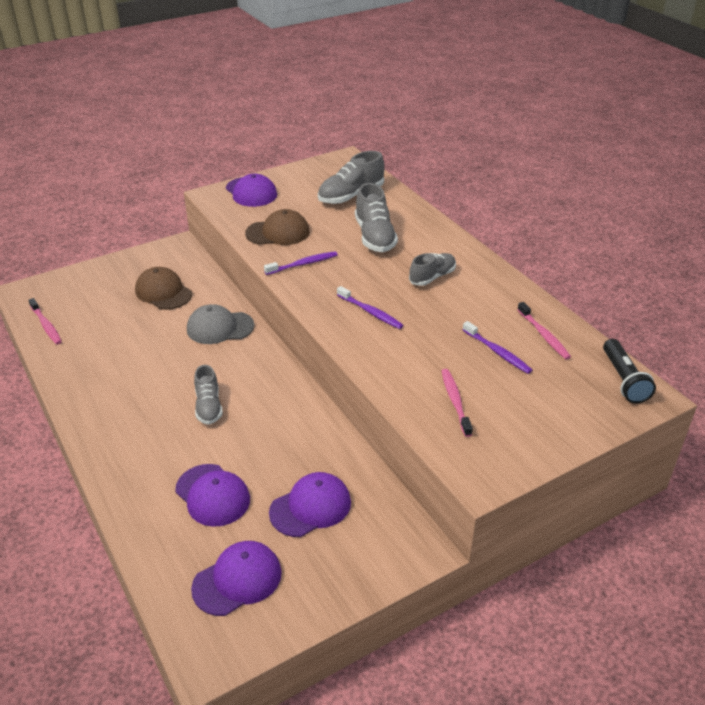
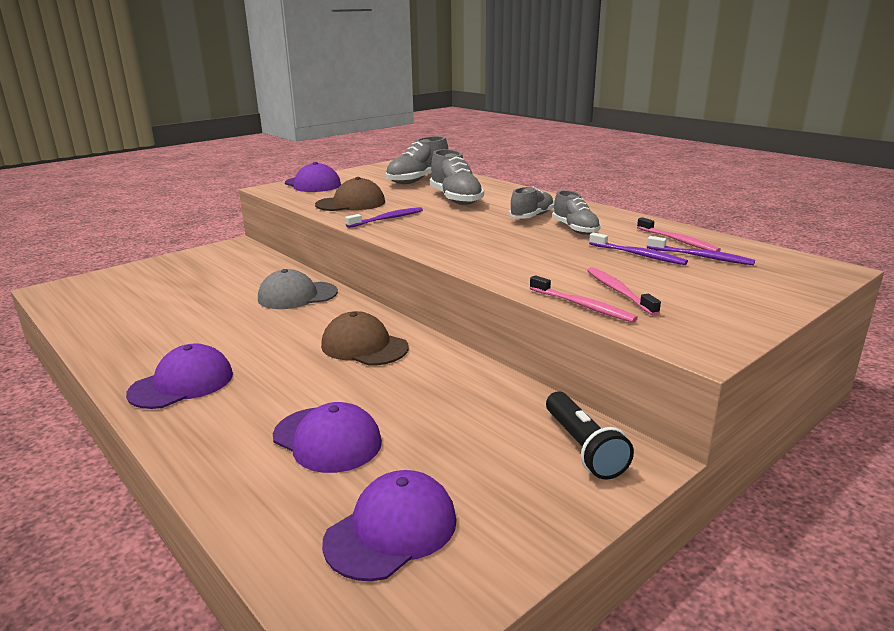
camera: 10 degrees left, 15 degrees down
(46, 325) = (80, 312): pink toothbrush -> pink toothbrush (583, 306)
(163, 292) = (224, 276): brown cap -> brown cap (364, 346)
(208, 406) = (300, 358): grey shoe -> grey shoe (575, 229)
(310, 507) = (467, 435): purple cap -> purple cap (182, 383)
(370, 312) = (479, 241): purple toothbrush -> purple toothbrush (701, 257)
(623, 380) = (790, 261): black flashlight -> black flashlight (583, 447)

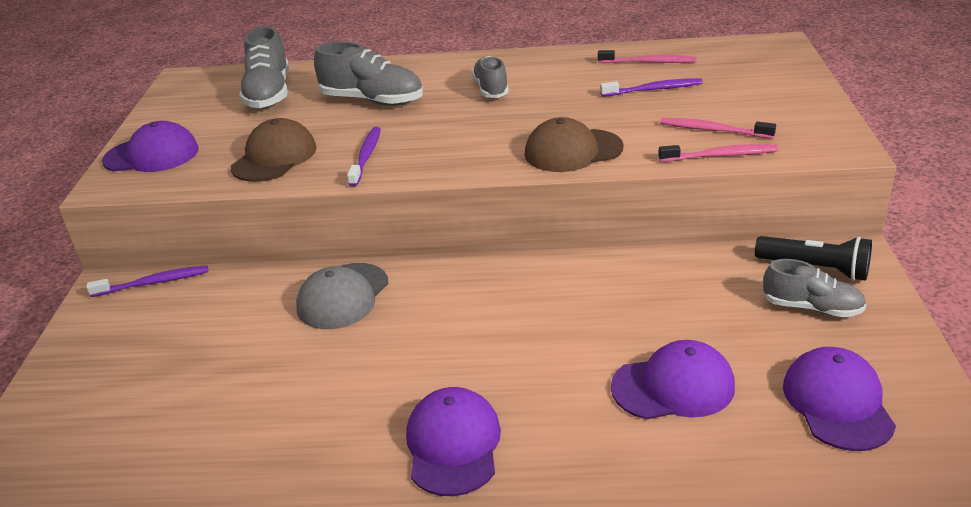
camera: 45 degrees left, 10 degrees up
(364, 346) = (524, 300): brown cap -> brown cap (573, 151)
(575, 229) = (556, 86): grey shoe -> grey shoe (812, 308)
(701, 257) = (693, 71): purple toothbrush -> purple toothbrush (153, 283)

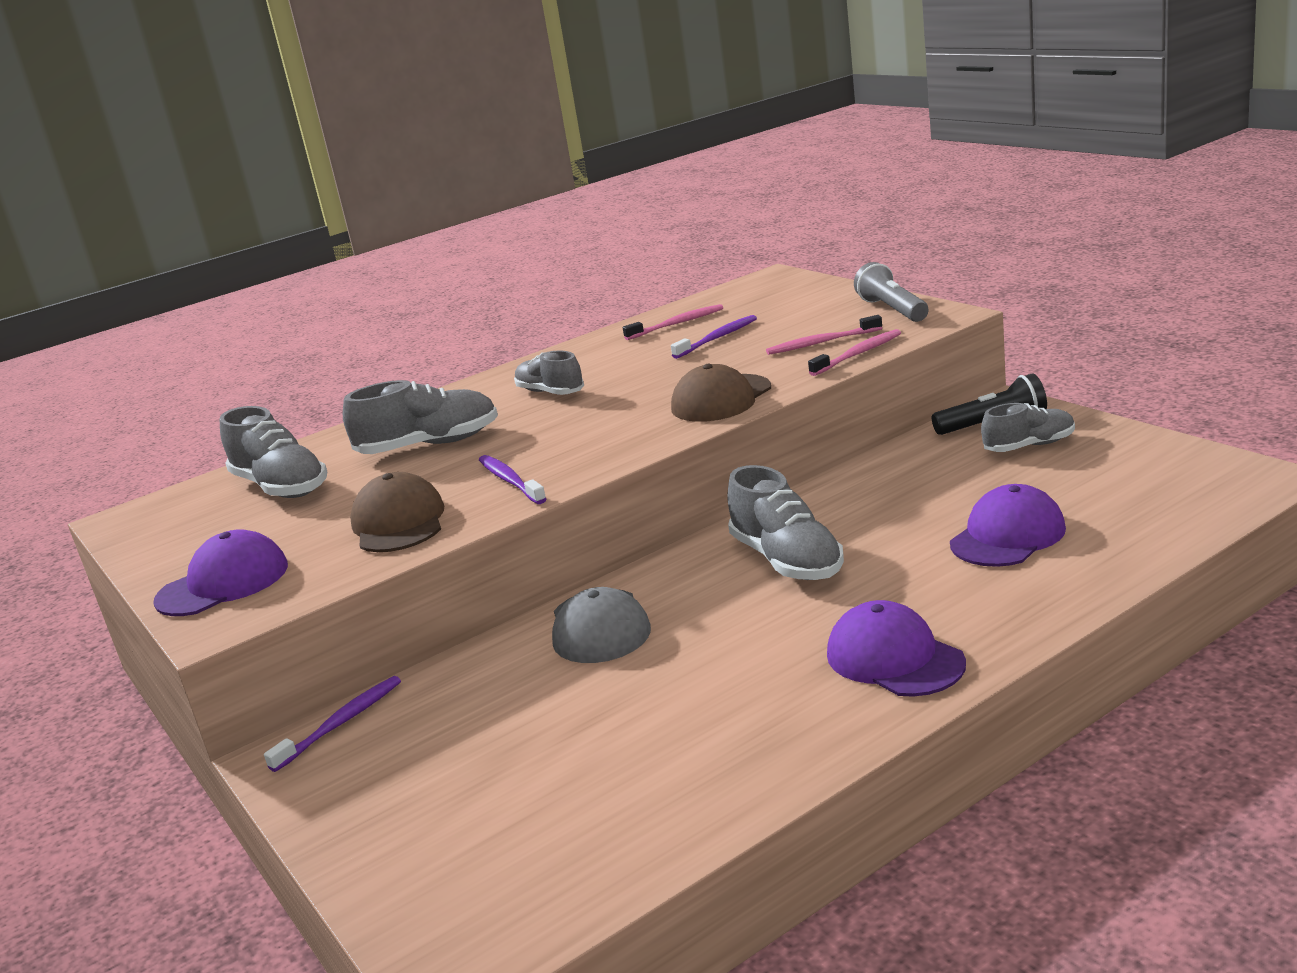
camera: 35 degrees left, 10 degrees down
(507, 312) = (787, 560): none -> grey shoe
(812, 121) = (892, 310): none -> grey flashlight
(837, 403) = (1136, 487): purple cap -> none

